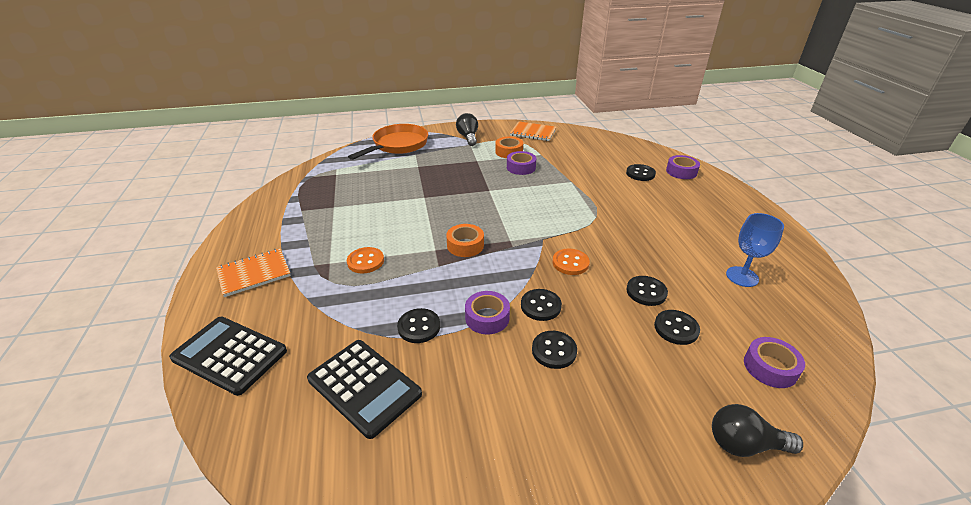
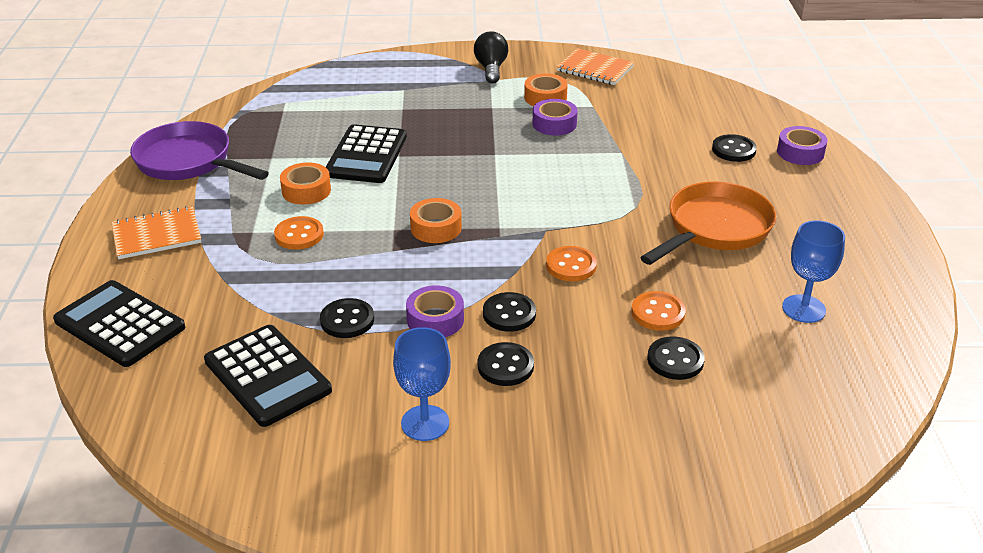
camera: 10 degrees right, 0 degrees up
(272, 215) = (189, 161): none -> purple pan
(364, 228) = (306, 190): none -> orange tape
(398, 145) = (382, 73): orange pan -> orange pan (714, 228)
(401, 199) = (366, 155): none -> black calculator
(508, 413) = (425, 423): none -> blue goblet
(646, 292) = (658, 313): black button -> orange button
(744, 444) = (691, 488): black light bulb -> none
(770, 367) = (773, 417): purple tape -> none

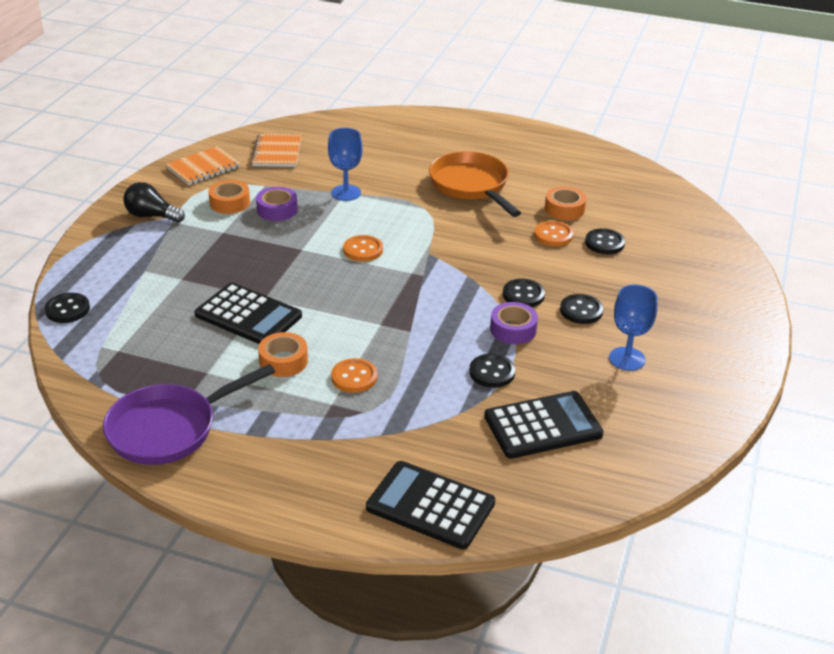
camera: 70 degrees left, 0 degrees up
(119, 324) = (430, 506): black calculator -> black calculator turned 60 degrees clockwise
(157, 235) = (295, 466): orange notebook -> orange notebook (277, 152)
(436, 228) = (391, 303): orange tape -> orange tape (564, 209)
(571, 266) = (480, 254): orange button -> orange button (363, 250)
(733, 150) = (378, 148): black button -> black button (67, 309)
(800, 152) = (401, 126): purple tape -> none
(803, 309) = (576, 183): blue goblet -> blue goblet (346, 193)

